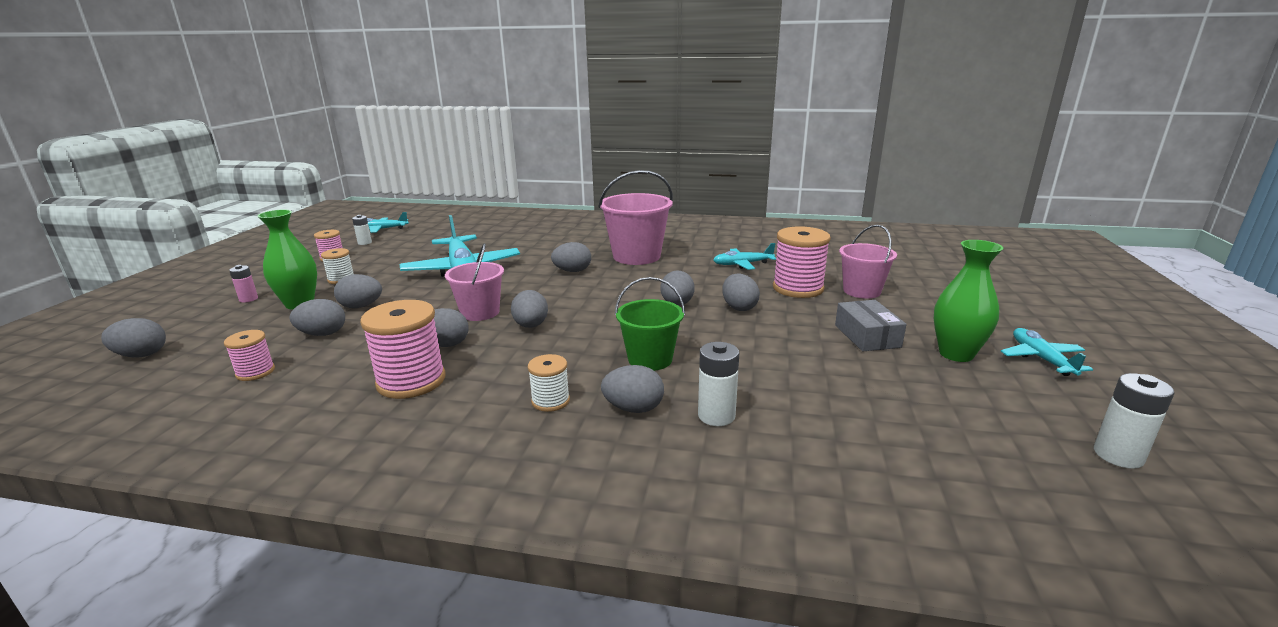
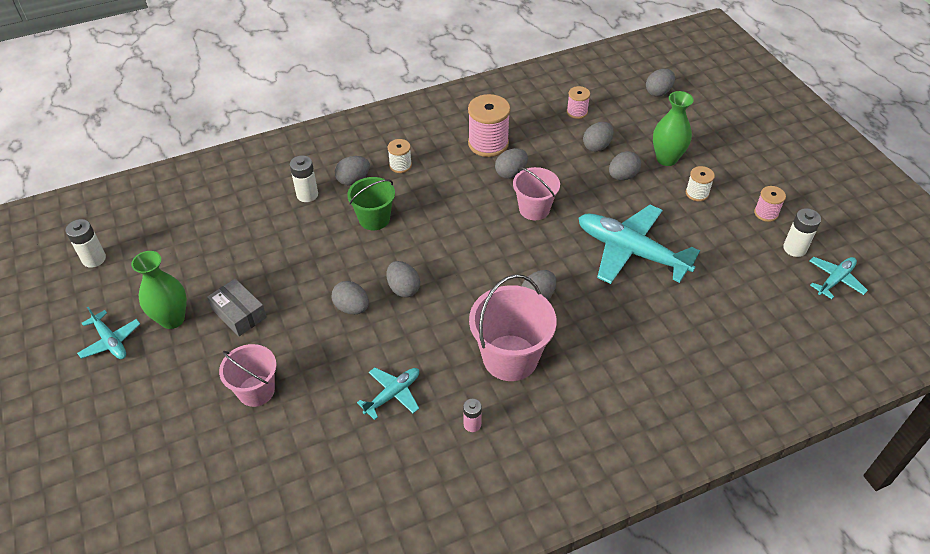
camera: 145 degrees right, 25 degrees up
(248, 299) = (709, 146): pink battery -> pink battery (472, 424)
(364, 243) = (794, 248): white battery -> white battery, size x1.53
(531, 326) = (482, 213): grey egg -> none
(798, 288) = (316, 367): pink spool -> none

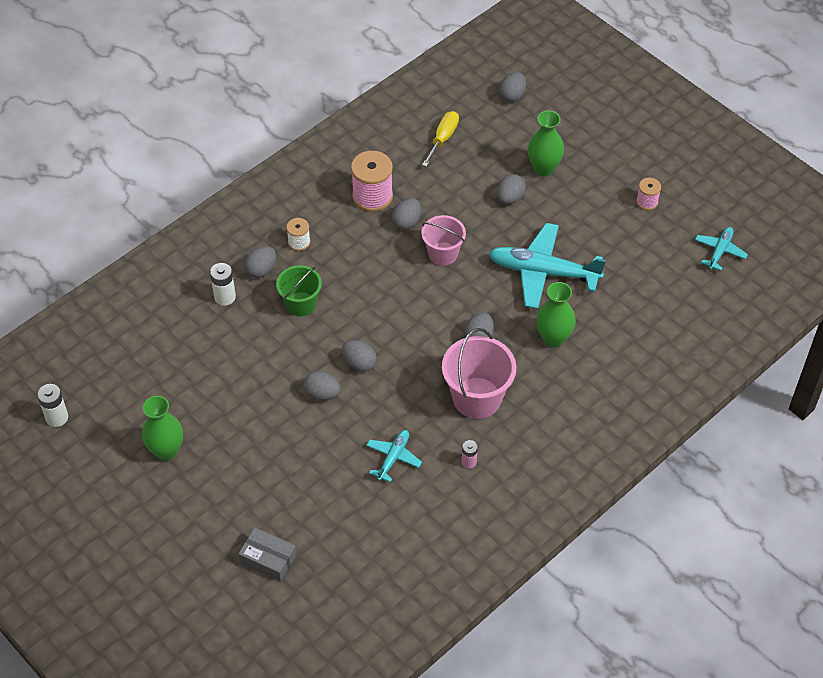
camera: 20 degrees left, 5 degrees up
(111, 341) = (122, 486): turquoise plane -> none
(239, 313) = (224, 428): grey box -> grey box (268, 559)
(256, 391) = (277, 489): pink bucket -> none
(577, 112) = (443, 138): pink spool -> yellow screwdriver
(597, 146) = (475, 172): grey egg -> none
(618, 320) = (553, 338): none -> green vase
(697, 193) = (581, 198): white spool -> none
(794, 248) = (679, 230): white battery -> none

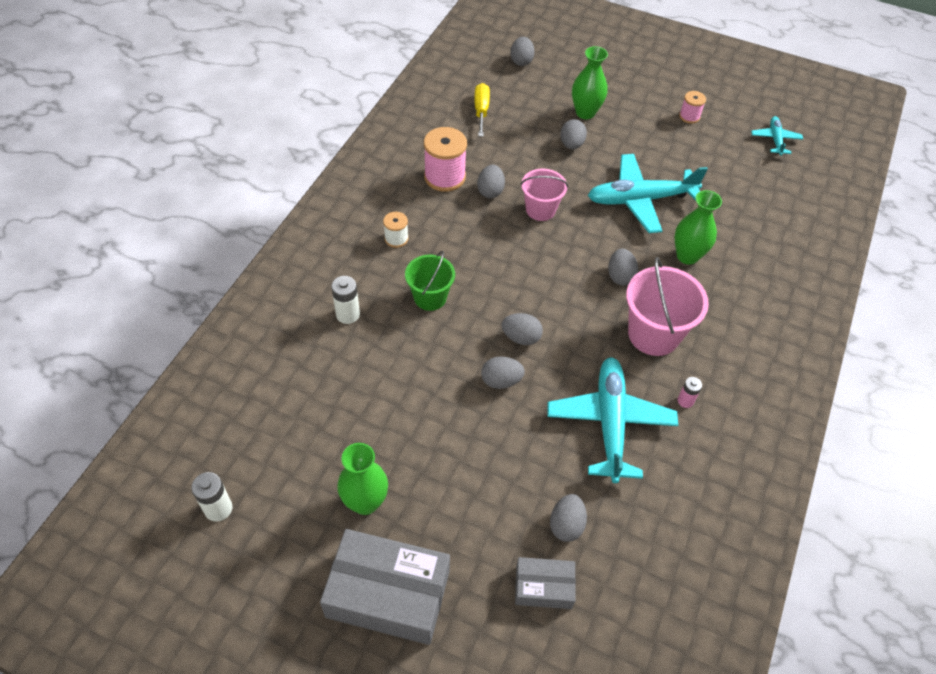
camera: 25 degrees left, 0 degrees up
(151, 521) = (388, 594): none -> grey box
(261, 270) = (372, 276): grey egg -> grey egg (566, 525)
(393, 457) = (610, 422): turquoise plane -> turquoise plane, size x1.97

